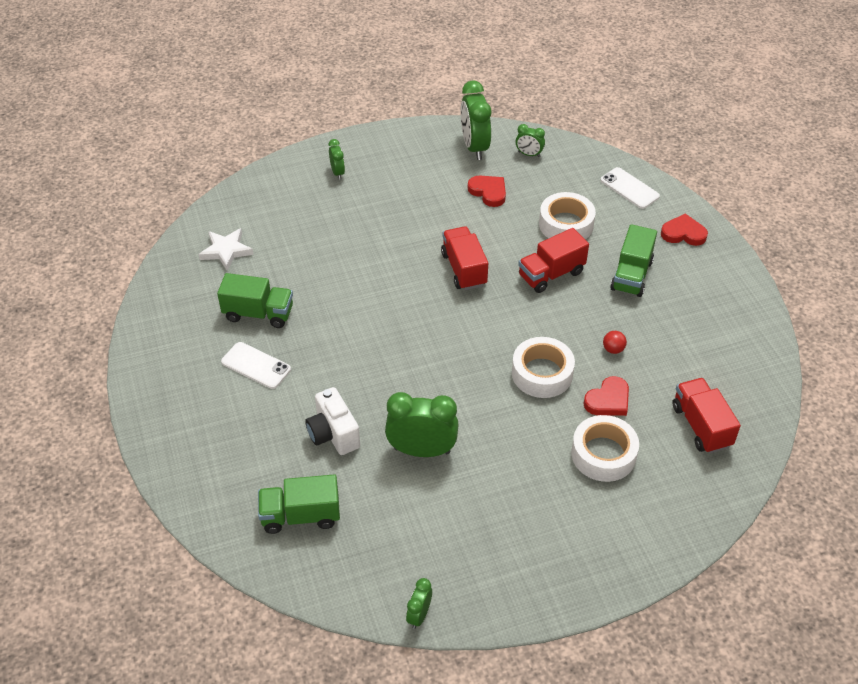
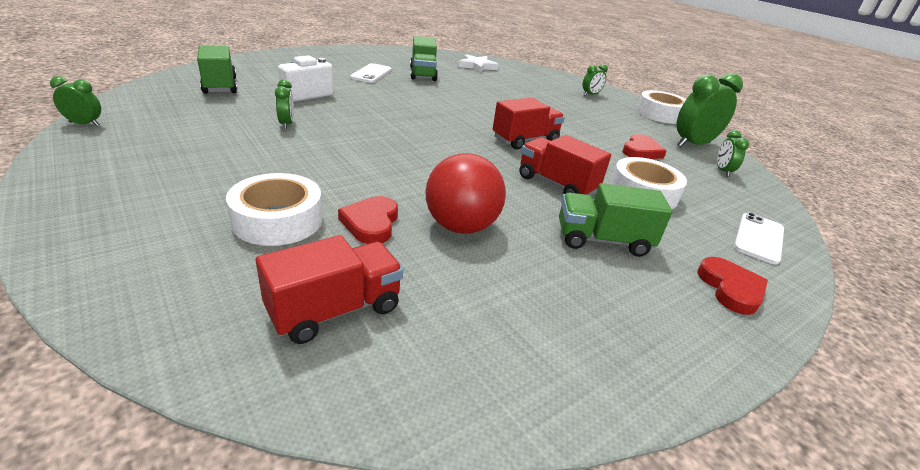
camera: 70 degrees right, 15 degrees down
(422, 450) = (287, 124): green clock -> green clock, size x0.51
(542, 373) = (402, 180): white tape -> white tape (660, 114)
(608, 400) = (371, 223): red heart -> red heart turned 60 degrees clockwise
(613, 349) = (461, 226): red ball -> red ball, size x2.44

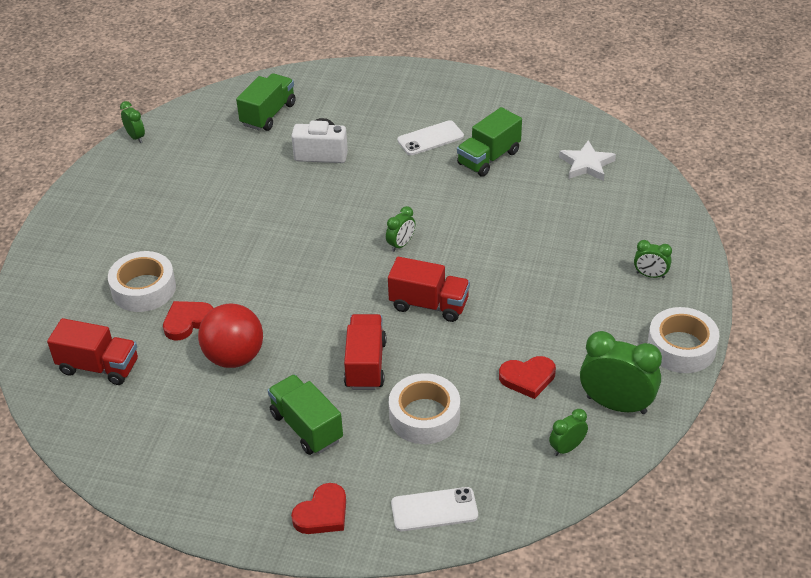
camera: 55 degrees right, 10 degrees up
(287, 124) = (258, 191): green clock -> green clock (401, 244)

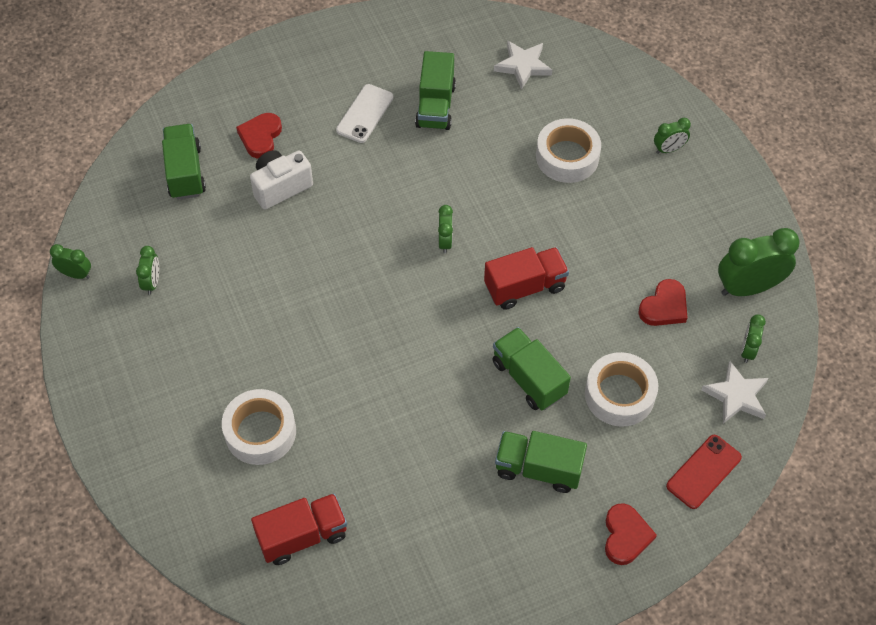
camera: 40 degrees left, 15 degrees up
(176, 165) = (152, 282): none -> green clock
(187, 321) = (336, 438): red heart -> red heart (260, 137)
(234, 357) = (413, 445): red ball -> none
(365, 364) = (528, 378): red truck -> green truck
(434, 510) = (703, 472): white phone -> red phone
(521, 474) = (736, 396): none -> white star
(681, 347) = (748, 204): white tape -> white tape (567, 157)

